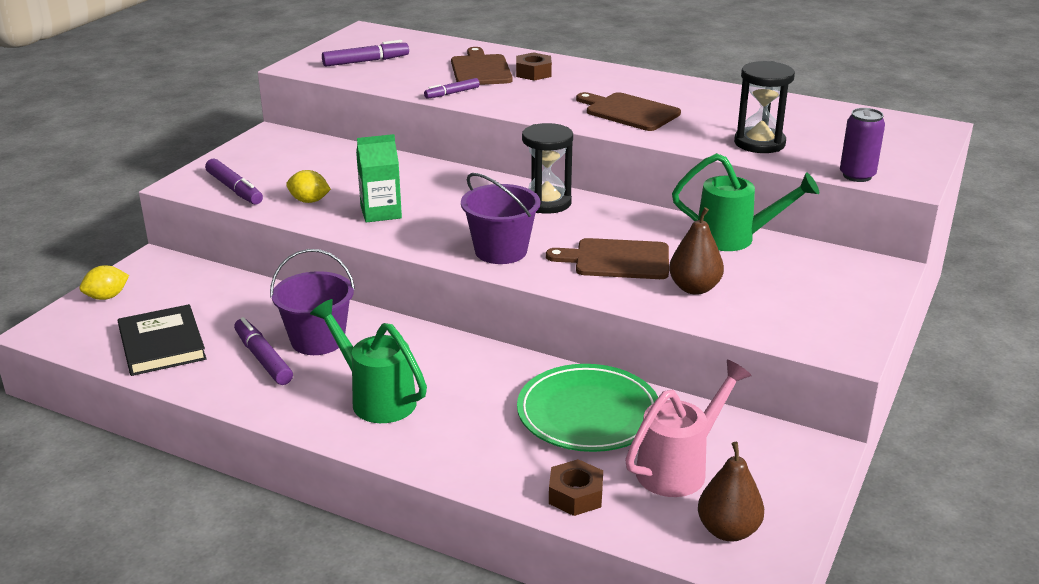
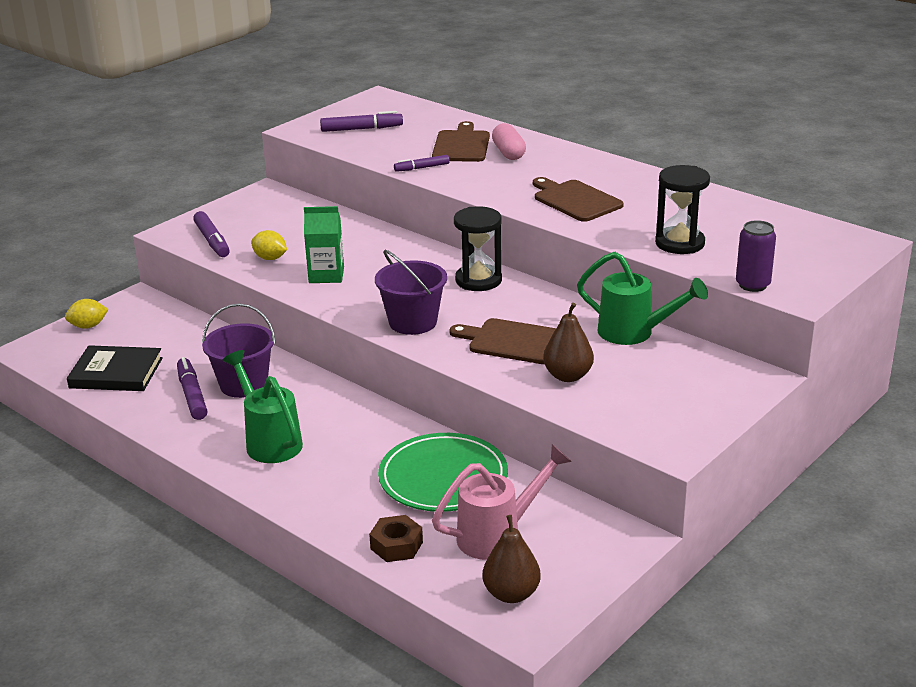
camera: 15 degrees right, 0 degrees up
(162, 344) = (116, 373): black book -> black book turned 75 degrees counterclockwise
(533, 73) = (508, 153): brown nut -> pink capsule

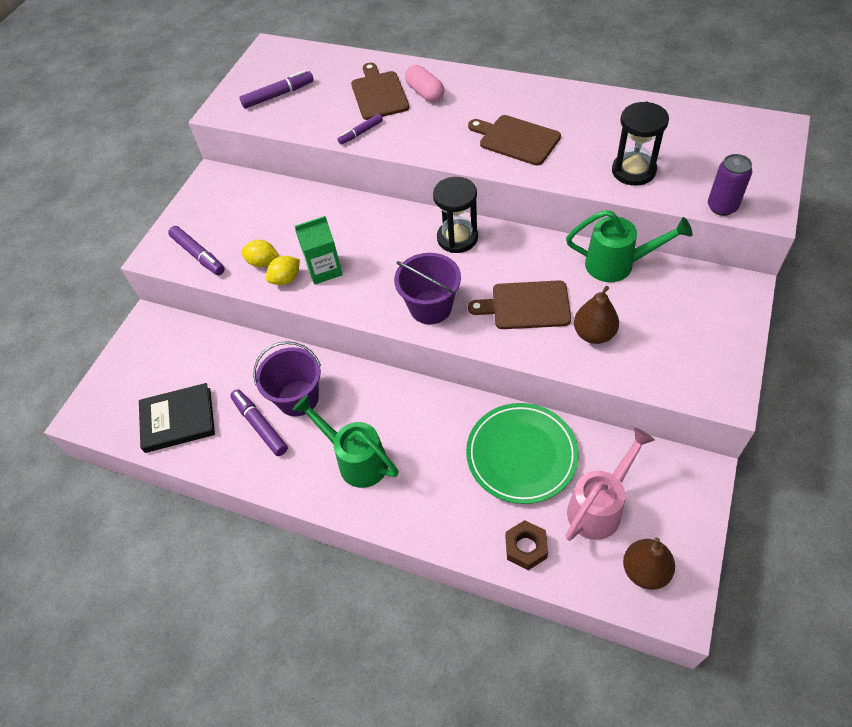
camera: 15 degrees left, 25 degrees up
(88, 326) = (122, 369): yellow lemon -> yellow lemon (286, 279)

